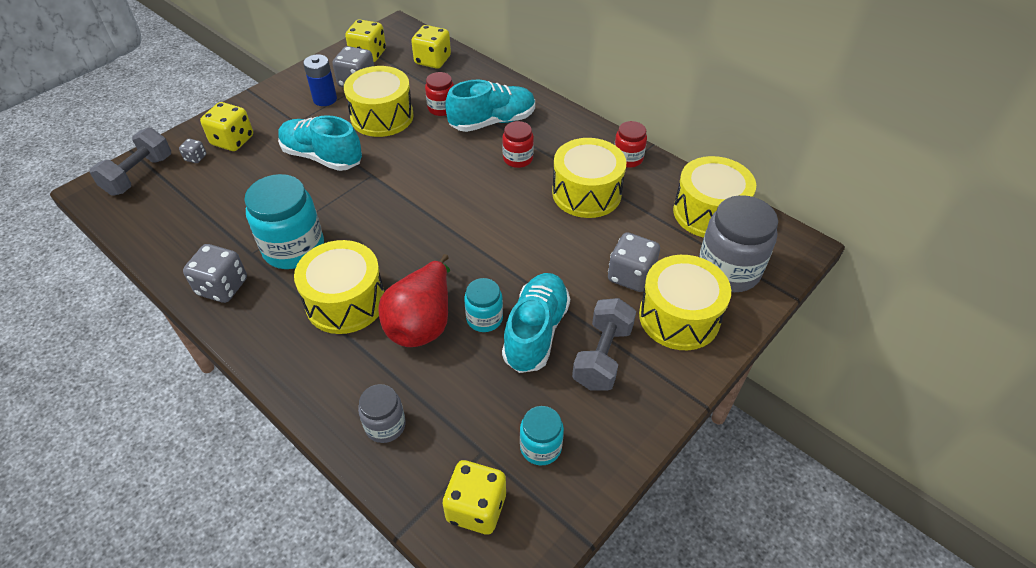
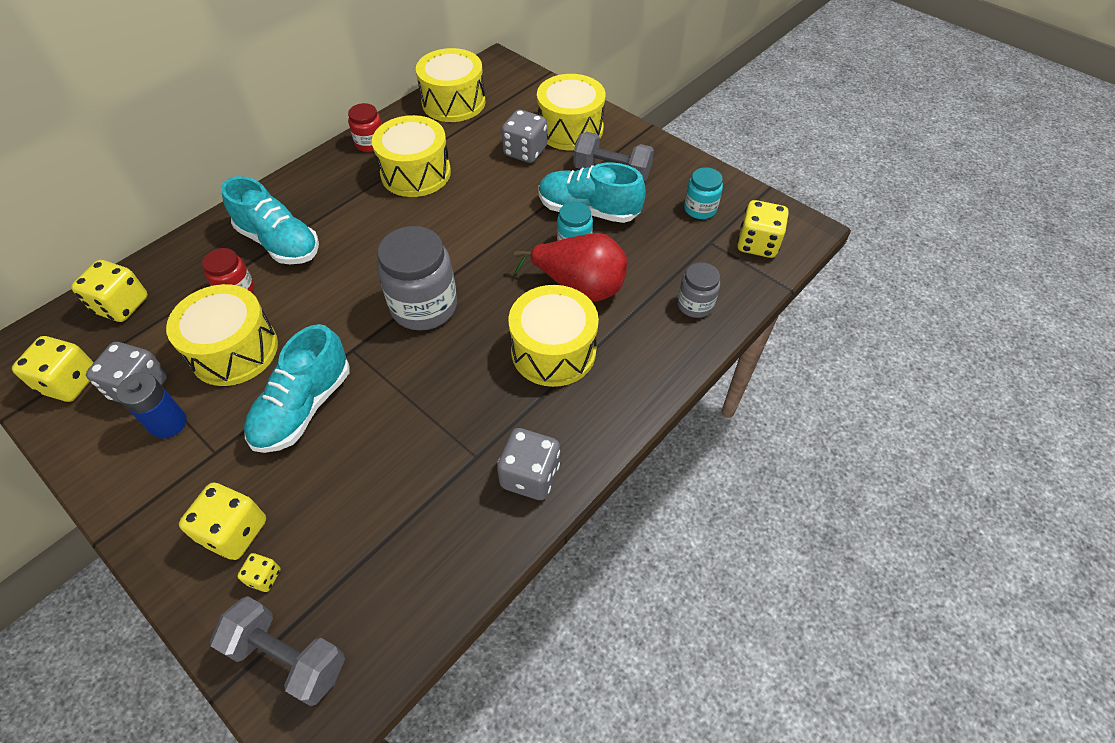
camera: 90 degrees left, 5 degrees up
(196, 158) = (264, 577): grey dice -> yellow dice
(294, 248) = (471, 412): turquoise jar -> none
(492, 122) = (279, 243): turquoise shoe -> turquoise shoe turned 150 degrees clockwise
(518, 159) = (352, 221): red jar -> none
(728, 270) = (521, 99): grey jar -> grey jar (424, 306)

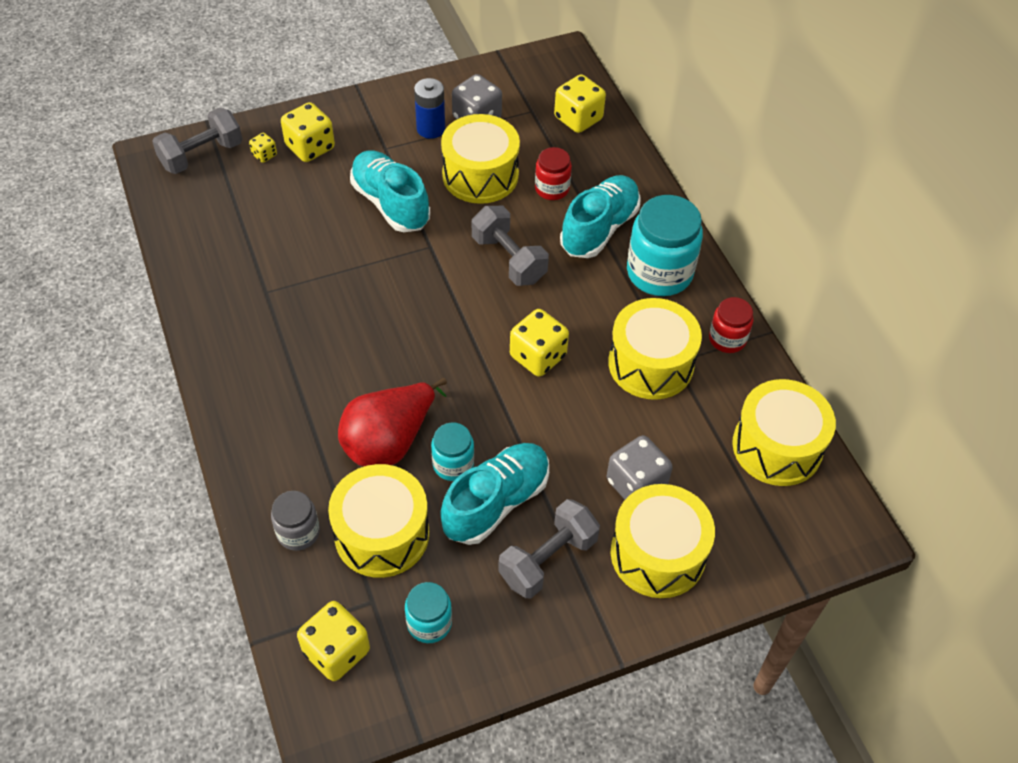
camera: 115 degrees right, 0 degrees up
(70, 382) = (509, 84): yellow dice -> yellow dice (538, 356)
(279, 243) = (599, 229): turquoise shoe -> turquoise shoe turned 150 degrees clockwise
(317, 194) = (659, 272): none -> turquoise jar
(343, 288) = (509, 259): none -> grey dumbbell
(424, 306) = (447, 309): grey jar -> none
(530, 476) = (222, 319): grey dice -> none
(553, 351) = (328, 385): yellow drum -> yellow drum (382, 534)

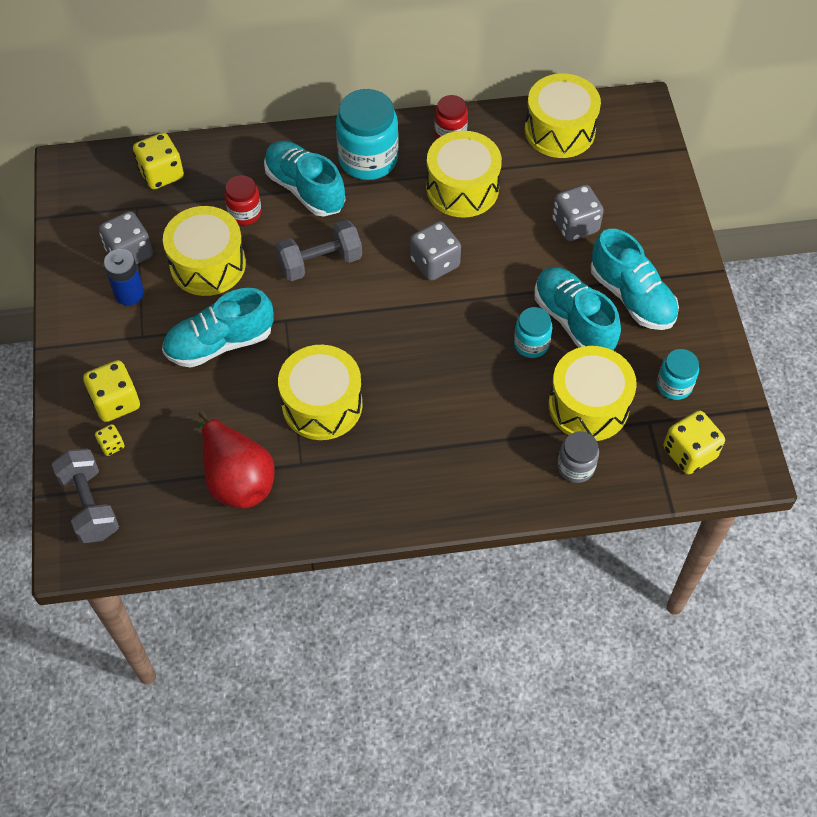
camera: 75 degrees left, 5 degrees up
(390, 441) = (498, 386): red pear -> red pear (237, 478)
(538, 356) = (435, 263): yellow dice -> grey dice
(548, 559) = (631, 297): grey dumbbell -> turquoise shoe
(658, 554) = (638, 226): yellow drum -> yellow drum (322, 404)

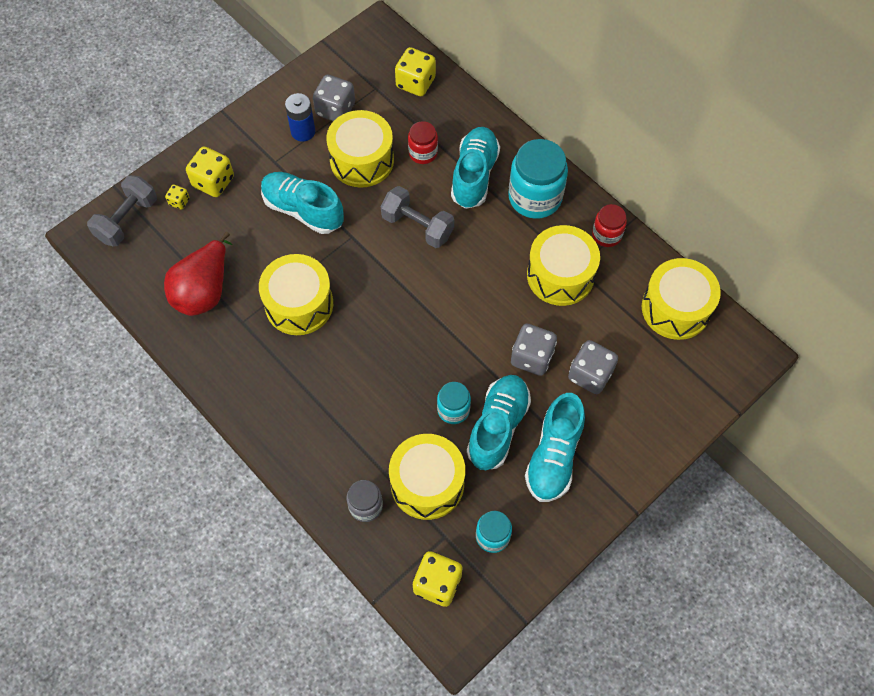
camera: 55 degrees right, 5 degrees up
(435, 263) = (476, 300): grey dice -> grey dice (532, 357)

